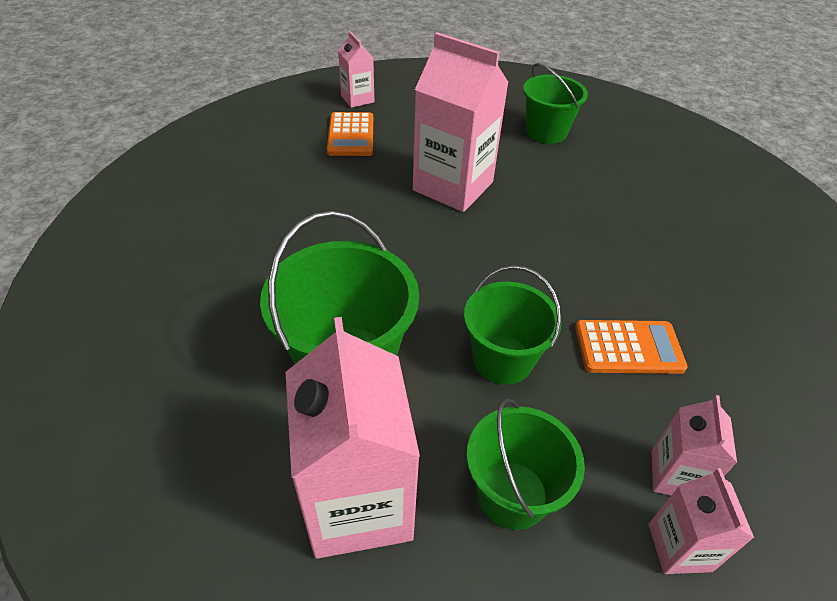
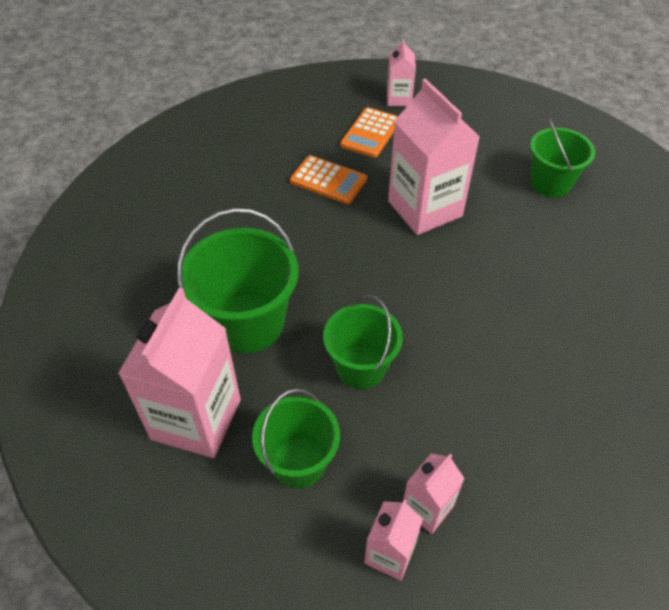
camera: 30 degrees right, 5 degrees up
(628, 347) = (469, 400): orange calculator -> orange calculator (328, 180)

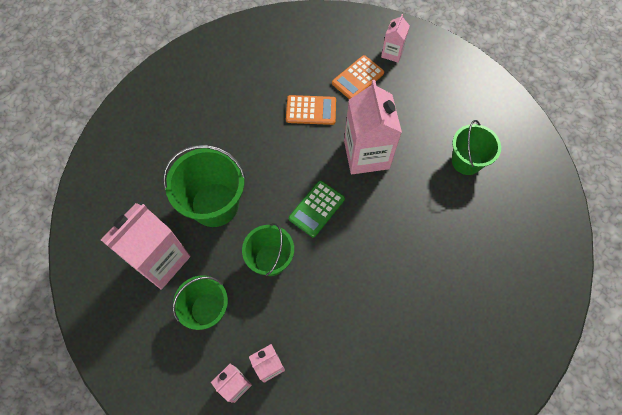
camera: 20 degrees right, 15 degrees up
(328, 180) = (311, 110): orange calculator -> orange calculator turned 45 degrees counterclockwise
(393, 286) = (317, 209): none -> green calculator

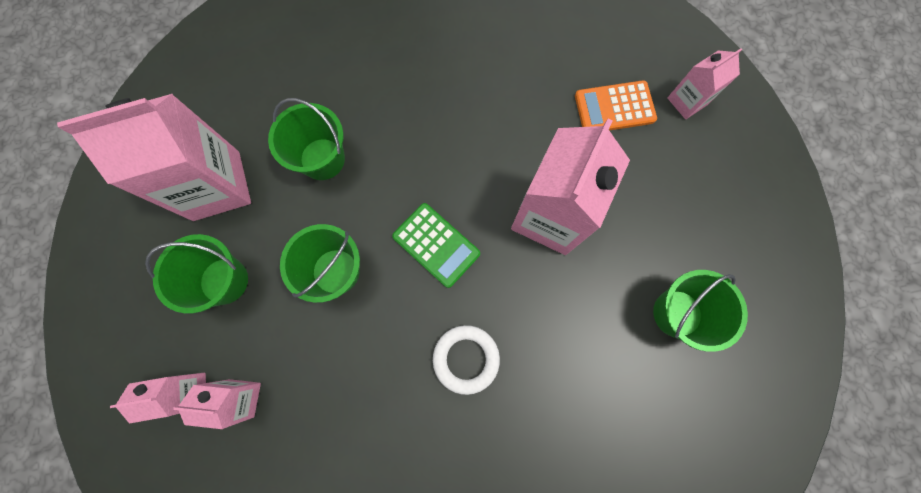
camera: 35 degrees right, 10 degrees up
(215, 204) = (322, 159): green bucket -> green bucket, size x0.66
(311, 110) = (522, 113): orange calculator -> none
(317, 209) = (436, 245): green calculator -> green calculator turned 120 degrees counterclockwise
(378, 256) = (466, 359): none -> white ring

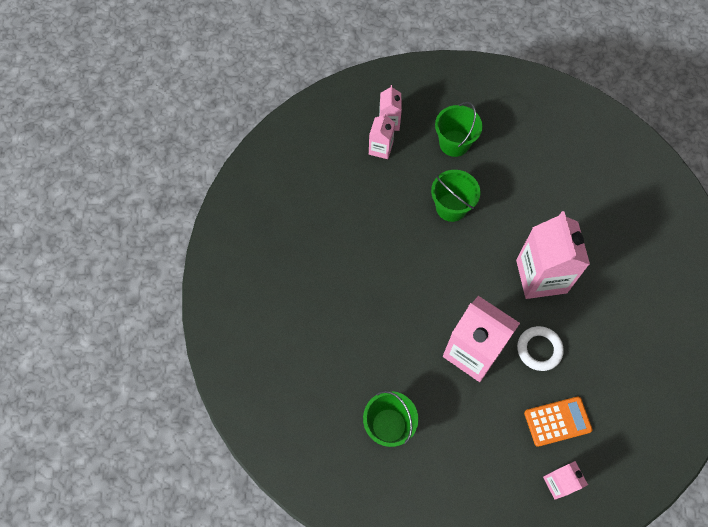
camera: 100 degrees right, 10 degrees down
(216, 186) = (519, 142): pink carton -> pink carton (541, 276)
(322, 159) = (533, 207): green bucket -> none
(436, 245) = (461, 271): green calculator -> none
(466, 359) = (381, 278): white ring -> white ring (539, 349)
(614, 108) = (557, 421): orange calculator -> orange calculator turned 75 degrees clockwise

